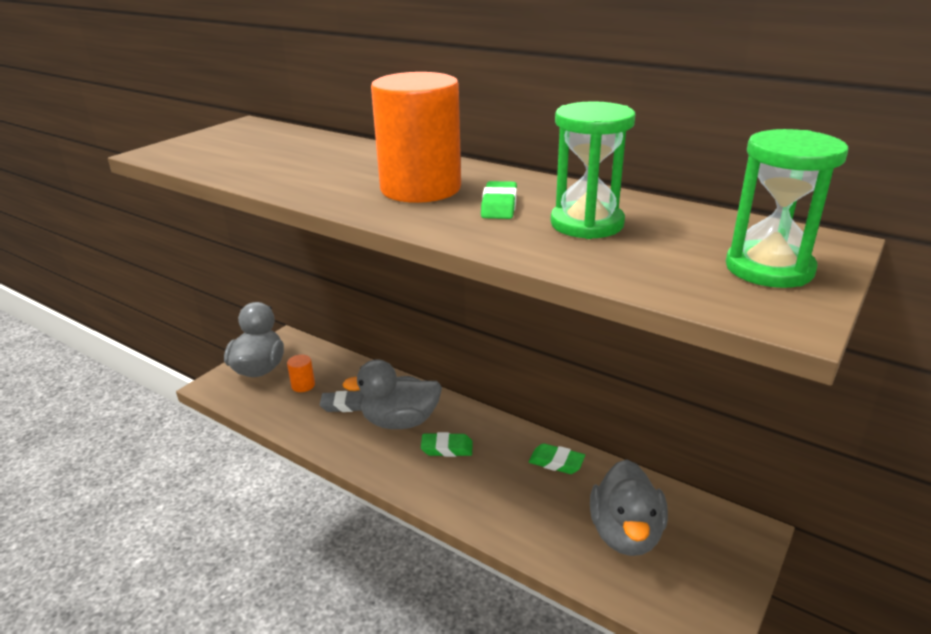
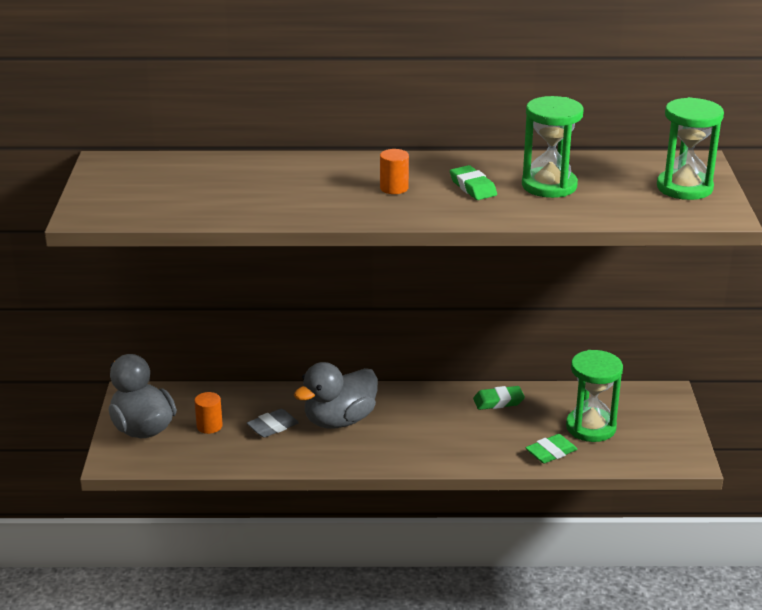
camera: 35 degrees left, 0 degrees up
(420, 188) = (394, 188): orange cylinder -> orange cylinder, size x0.41
(447, 448) = (403, 424): green eraser -> green eraser (551, 452)
(625, 534) = (590, 427): grey duck -> green hourglass

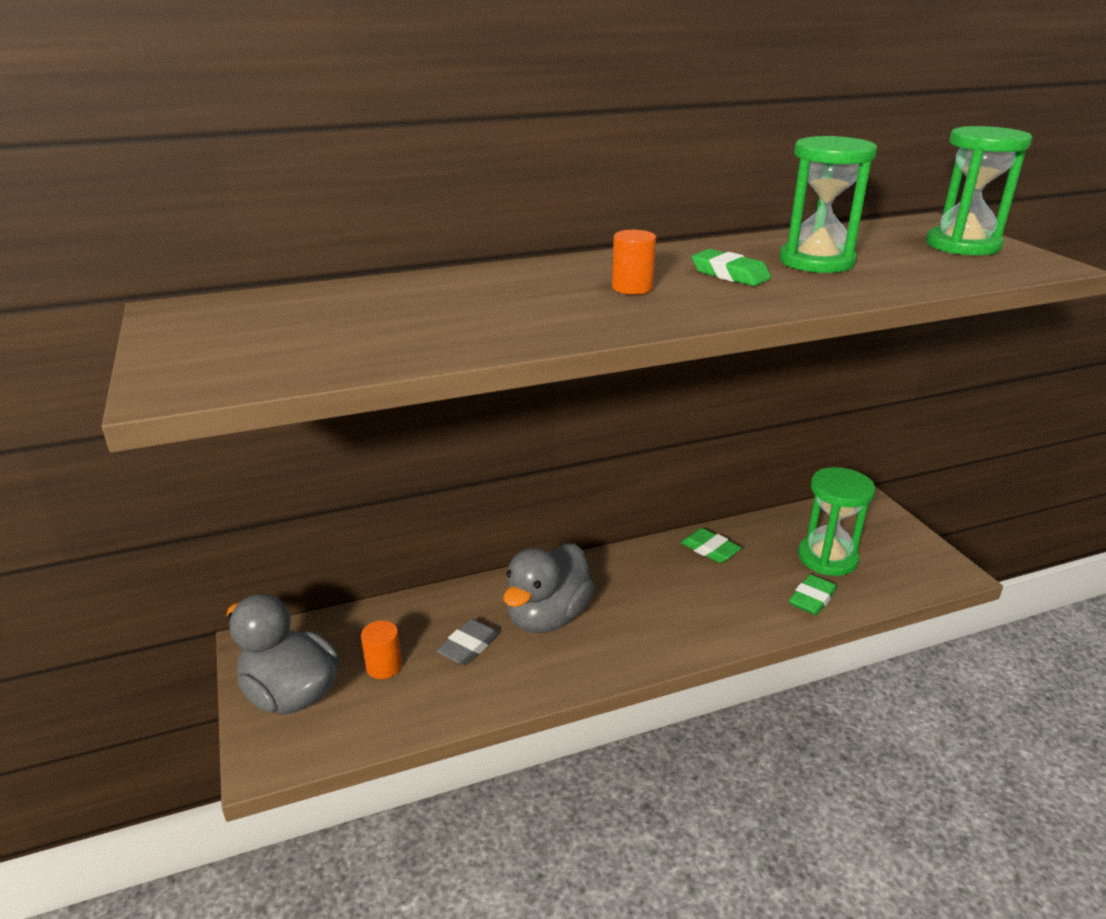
camera: 20 degrees left, 0 degrees up
(498, 401) = (710, 549): green eraser -> green eraser turned 75 degrees clockwise

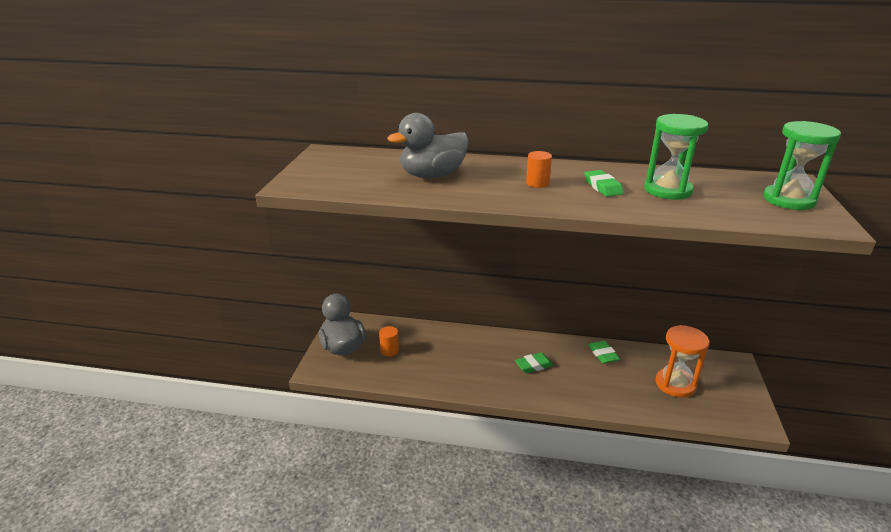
camera: 30 degrees right, 0 degrees up
(469, 646) = (434, 356): grey eraser -> none
(547, 617) = (483, 356): grey duck -> grey duck (432, 175)
(812, 599) = (643, 402): green eraser -> green eraser (533, 365)
(827, 558) = (675, 384): green hourglass -> orange hourglass

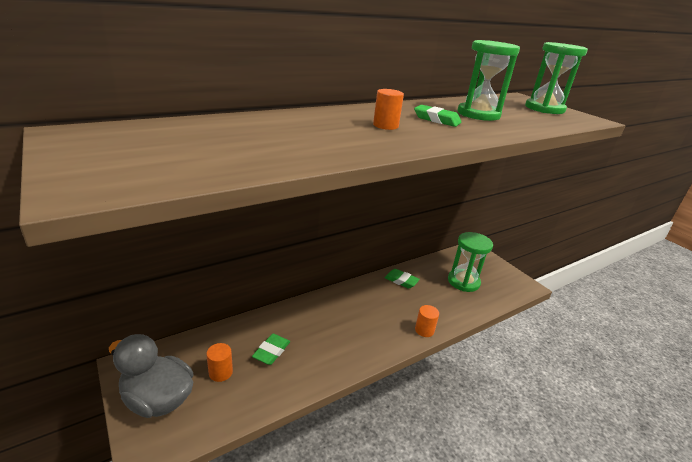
camera: 45 degrees left, 0 degrees up
(432, 175) = (274, 137): grey duck -> none
(533, 365) = (366, 315): green eraser -> green eraser (271, 351)
(575, 400) = (424, 330): none -> orange cylinder
(675, 384) = (463, 282): orange hourglass -> green hourglass

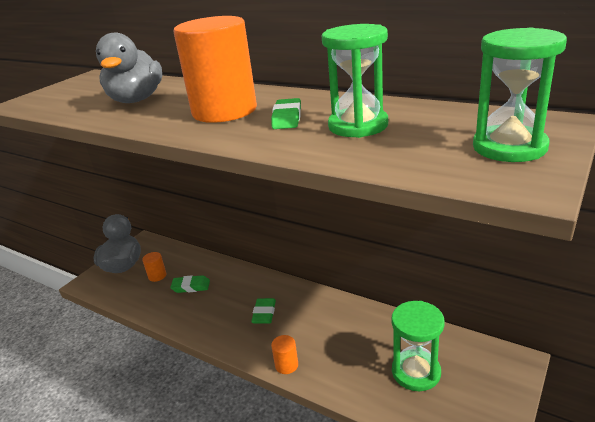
camera: 70 degrees right, 0 degrees up
(272, 138) = (136, 100): none -> grey duck
(385, 126) = (224, 111): orange cylinder -> orange cylinder, size x2.45
(401, 281) = (357, 319): green eraser -> green eraser (264, 313)

